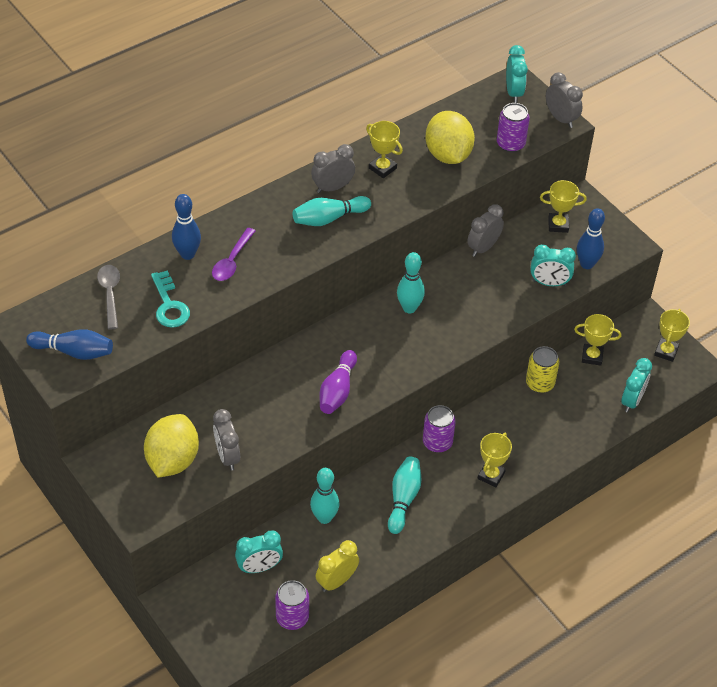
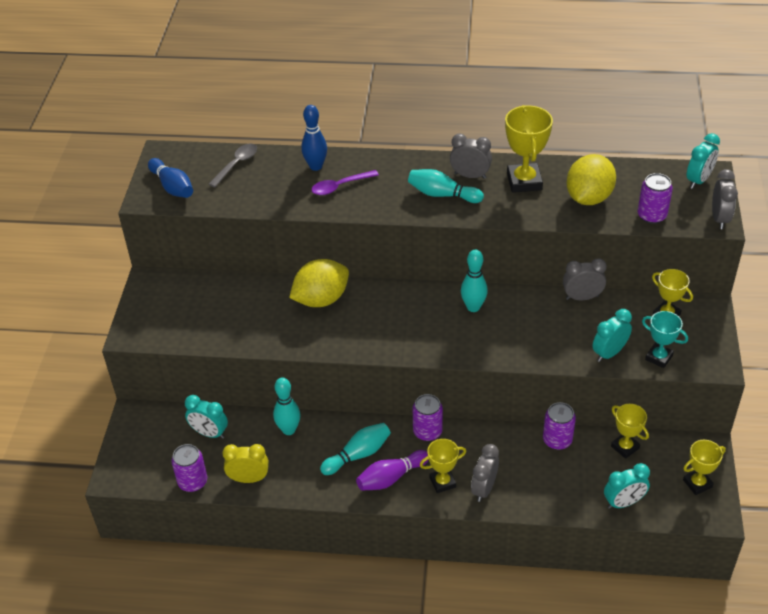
camera: 45 degrees right, 5 degrees down
(169, 305) = (265, 191): turquoise key -> none
(172, 460) = (194, 309): yellow lemon -> yellow lemon (321, 299)
(227, 456) = (231, 329): grey clock -> grey clock (484, 488)
(338, 390) = (355, 332): purple bowling pin -> purple bowling pin (391, 477)
(382, 168) = (524, 181): yellow trophy -> yellow trophy, size x1.58
(540, 383) = (557, 440): yellow can -> purple can
(549, 283) = (609, 353): turquoise clock -> turquoise clock turned 90 degrees clockwise
(586, 264) = (659, 357): blue bowling pin -> turquoise trophy

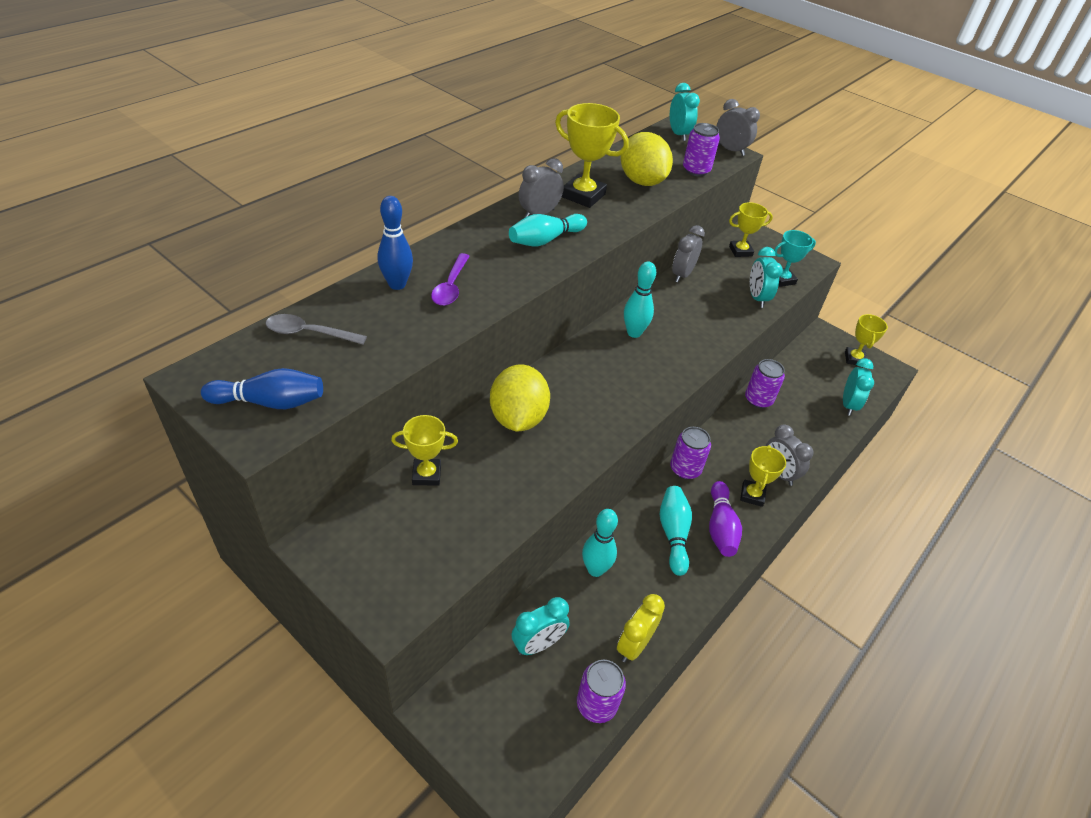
camera: 60 degrees left, 0 degrees up
(236, 164) = (309, 333): grey spoon -> grey spoon turned 60 degrees counterclockwise
(625, 447) = (793, 370): yellow trophy -> yellow trophy (426, 475)

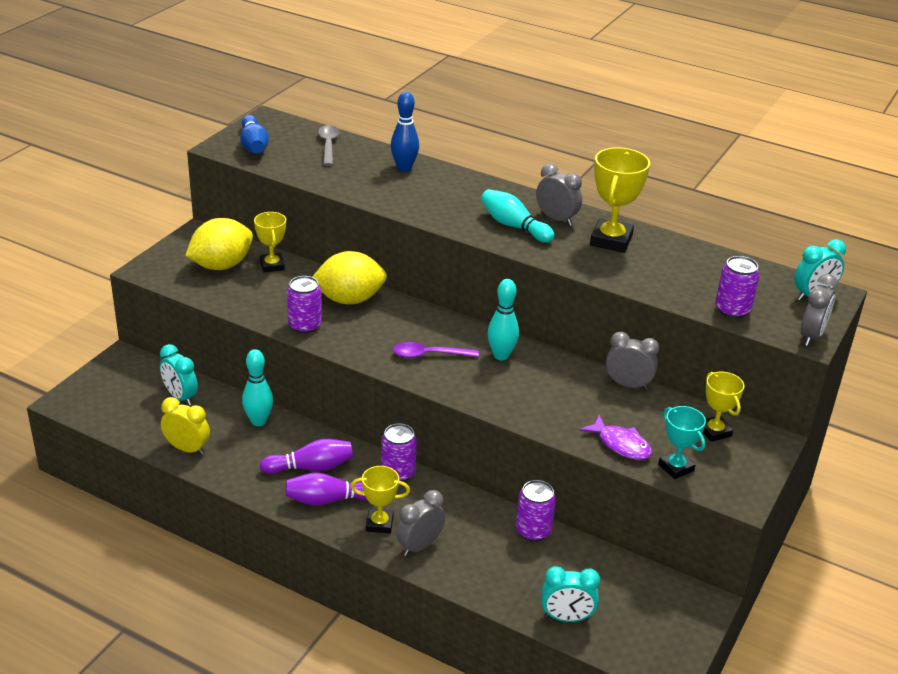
camera: 80 degrees right, 10 degrees down
(451, 286) = (415, 190): purple spoon -> purple spoon (429, 355)
(596, 704) = (132, 432): purple can -> purple can (305, 325)
(642, 181) = (672, 274): yellow lemon -> yellow lemon (221, 265)
(673, 534) = (311, 467): turquoise bowling pin -> purple bowling pin
(757, 298) = (621, 444): turquoise clock -> purple fish
(854, 359) = (668, 632): yellow trophy -> none

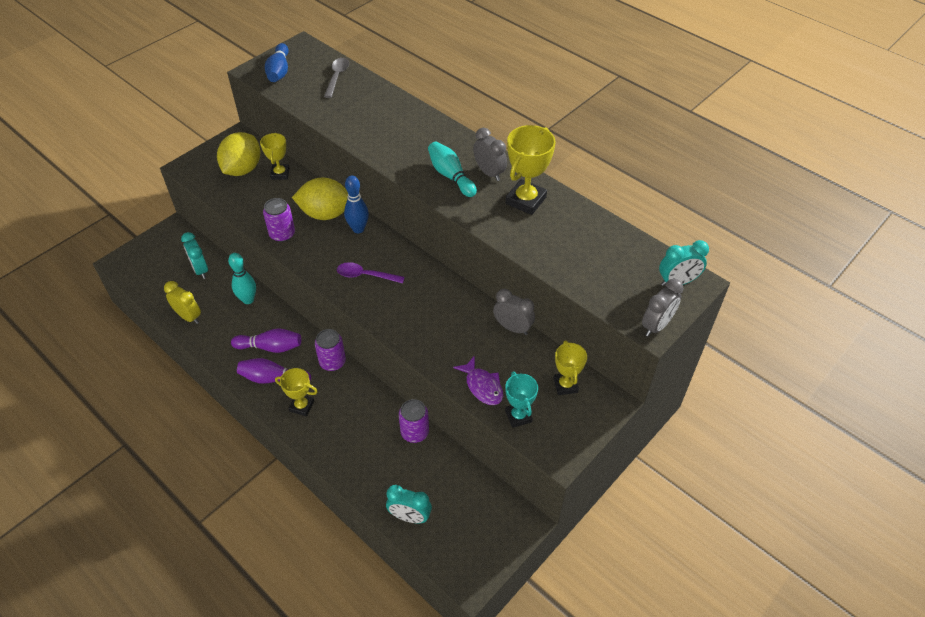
camera: 15 degrees right, 15 degrees up
(221, 265) = (242, 169): yellow lemon -> yellow lemon turned 45 degrees counterclockwise
(404, 168) = (387, 106): blue bowling pin -> blue bowling pin (358, 229)
(419, 546) = (323, 431): grey clock -> none
(501, 355) = (422, 284): turquoise bowling pin -> none
(732, 310) = (598, 288): purple can -> none

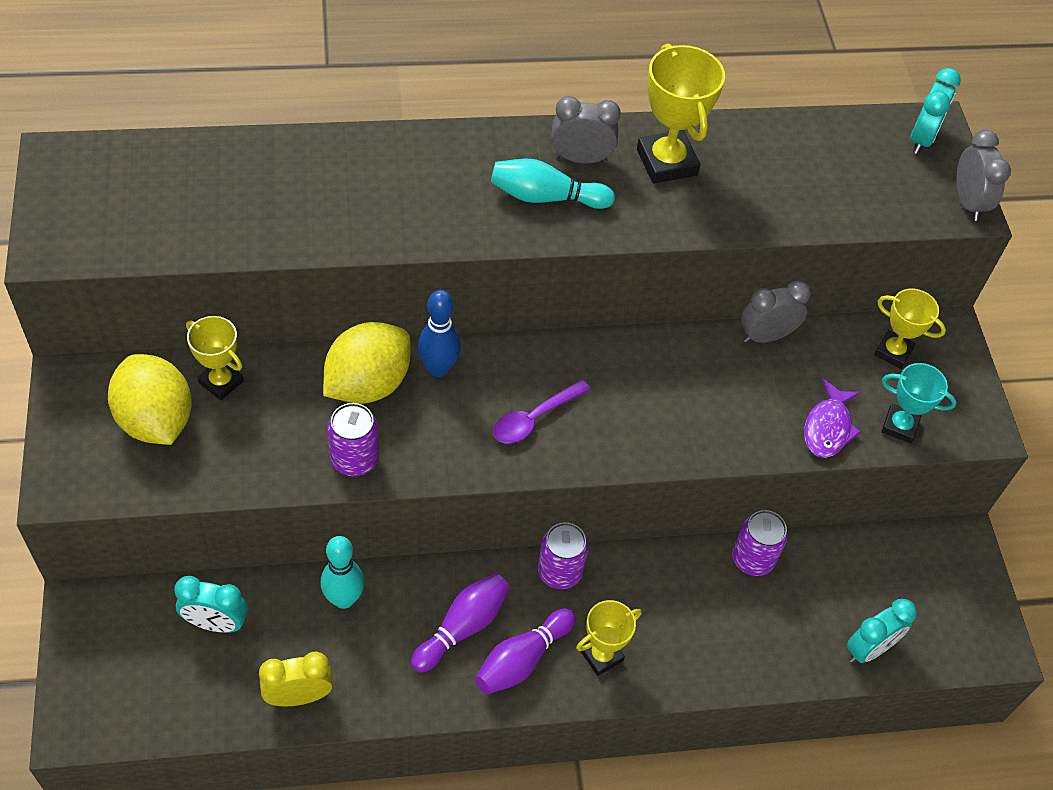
camera: 55 degrees left, 5 degrees up
(279, 71) = (90, 221): blue bowling pin -> none
(337, 77) = (192, 169): grey spoon -> none
(482, 386) = (828, 427): purple fish -> purple fish turned 105 degrees clockwise

